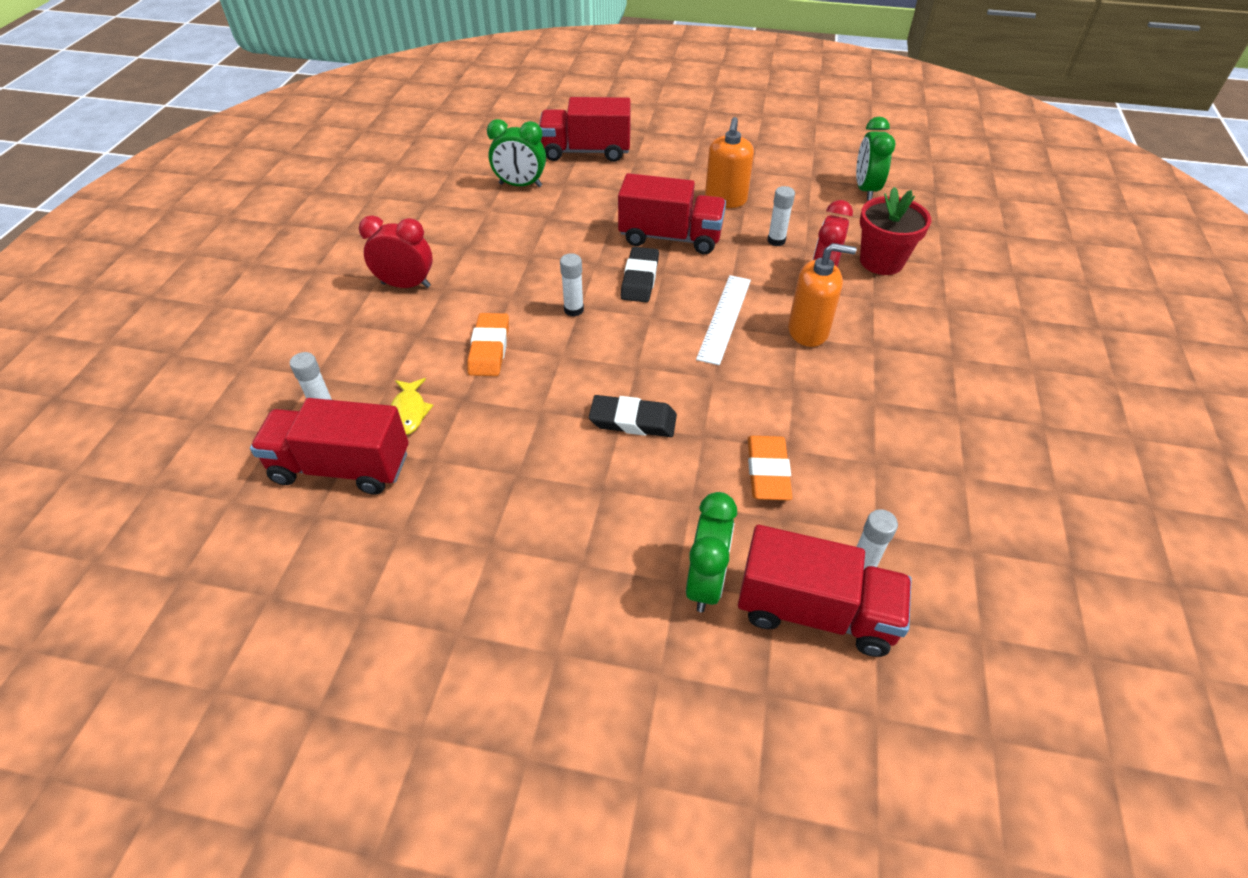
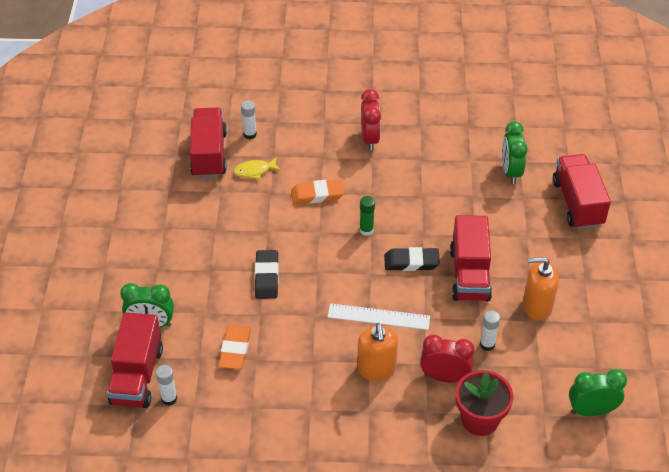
camera: 80 degrees right, 0 degrees up
(573, 310) = (366, 230): white glue stick -> green glue stick
(768, 471) = (235, 349): orange eraser -> orange eraser turned 75 degrees counterclockwise

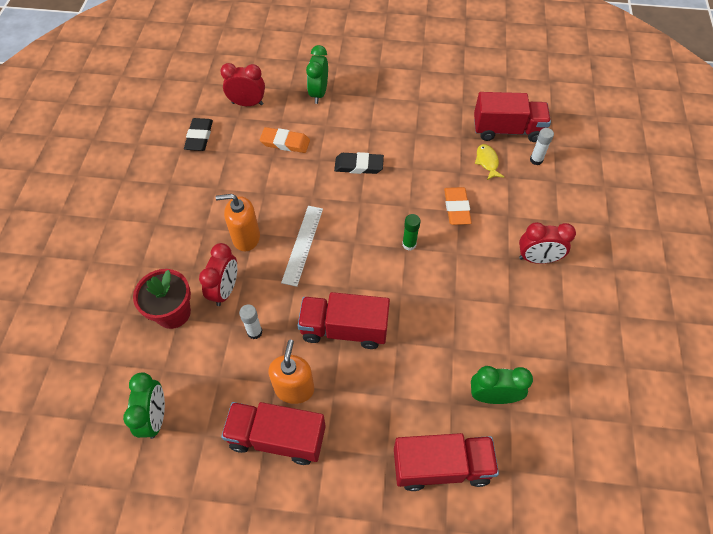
camera: 95 degrees right, 10 degrees up
(137, 376) = (272, 86): red truck -> red truck (277, 437)
(169, 398) = (247, 103): white glue stick -> red clock
(411, 262) = (365, 278): black eraser -> black eraser (199, 137)

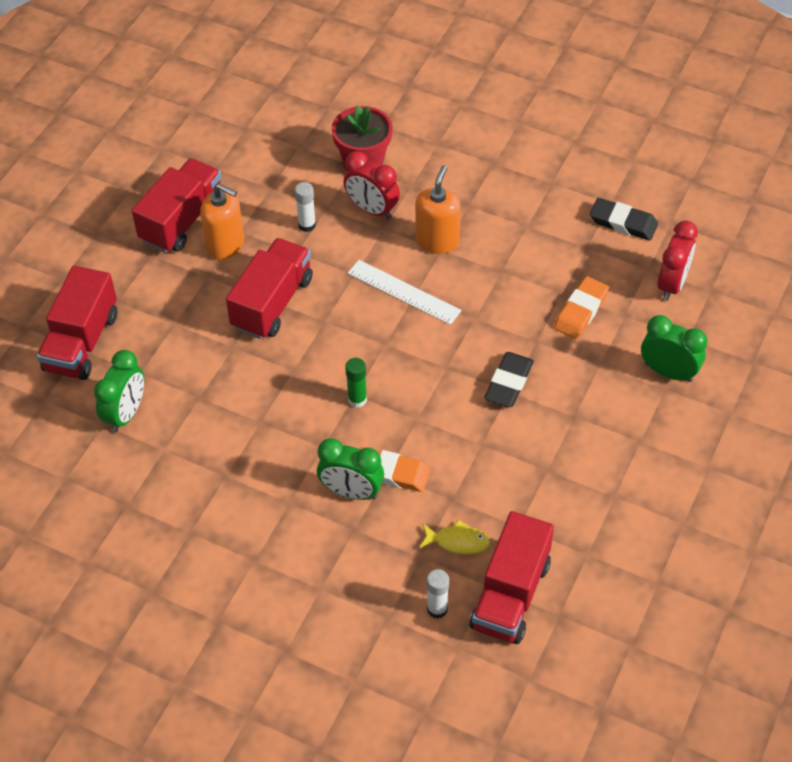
camera: 110 degrees right, 5 degrees down
(155, 417) = (252, 135): green clock -> green clock (351, 492)
(537, 259) = (272, 535): red clock -> none

